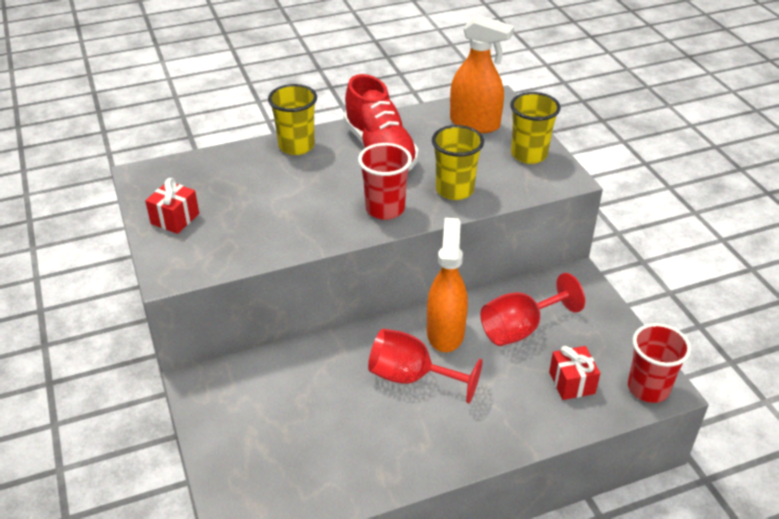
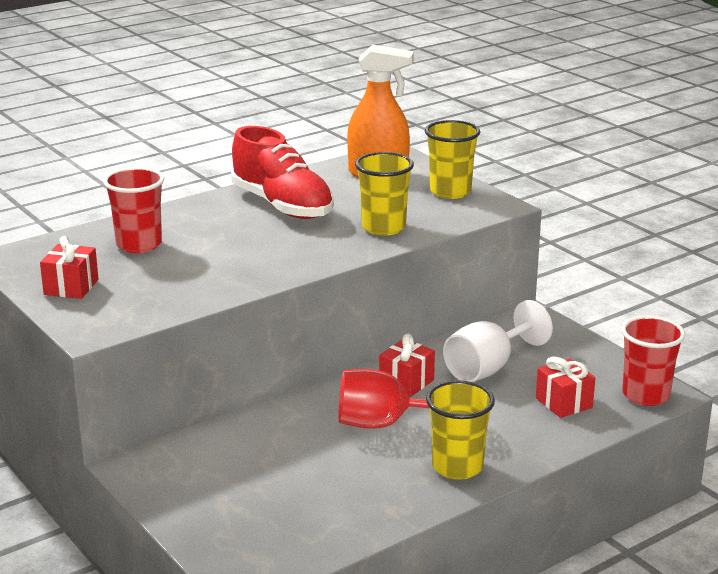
camera: 15 degrees left, 15 degrees down
(296, 146) = (183, 213): yellow cup -> yellow cup (457, 467)
(385, 209) = (314, 251): red cup -> red cup (139, 245)
(445, 332) = (406, 382): orange spray bottle -> red gift
(520, 329) = (488, 368): red goblet -> white goblet

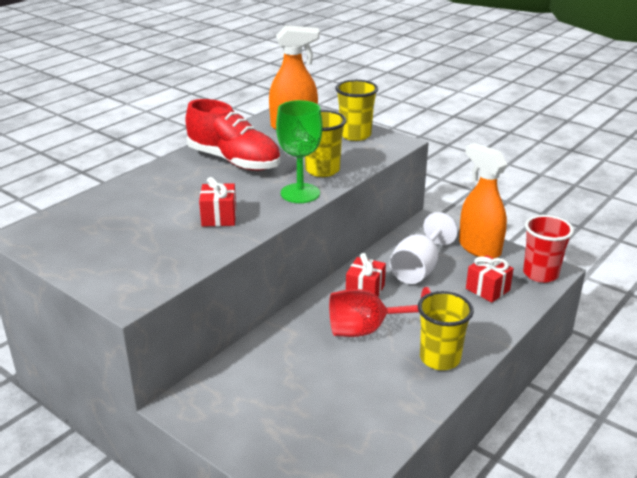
camera: 15 degrees left, 5 degrees up
(71, 287) = (91, 257): red gift -> red gift (219, 217)
(139, 245) = (133, 209): red cup -> none
(341, 250) = (300, 193): none -> green goblet
(582, 355) = (479, 248): none -> orange spray bottle

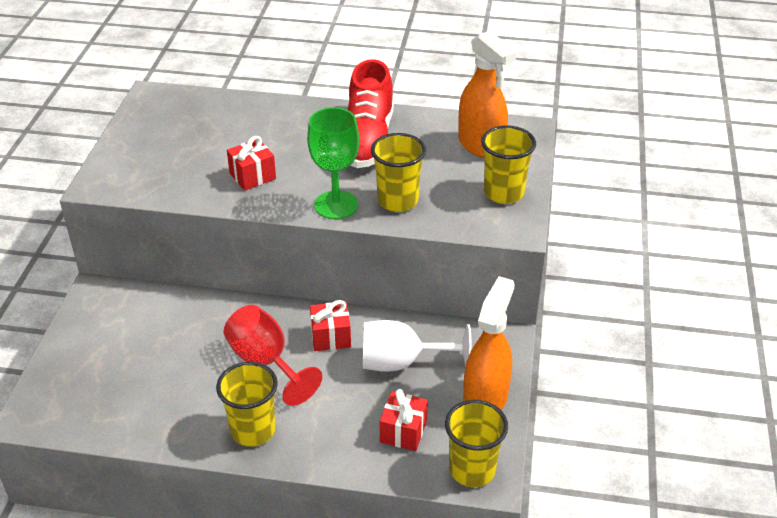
camera: 60 degrees right, 10 degrees up
(540, 274) = (472, 470): red cup -> yellow cup

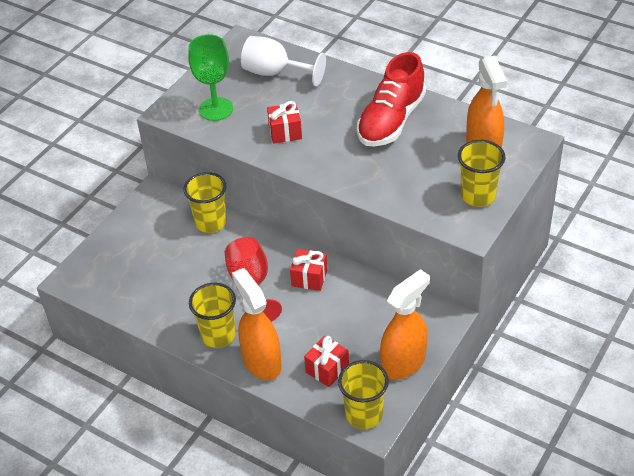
camera: 25 degrees right, 5 degrees up
(321, 445) = (261, 362): none -> orange spray bottle
(336, 205) = (337, 173): green goblet -> green goblet (216, 109)
(398, 201) = (387, 181): yellow cup -> yellow cup (210, 223)
(402, 362) = (353, 314): white goblet -> white goblet (275, 73)

